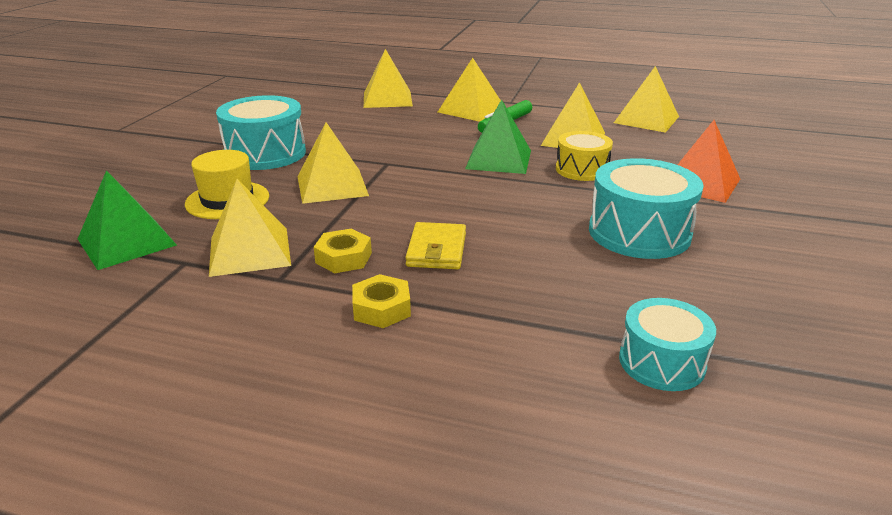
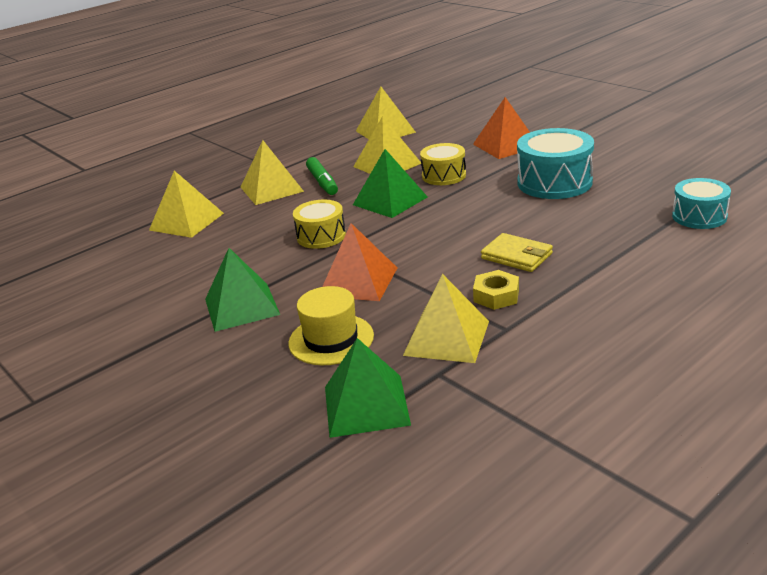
camera: 55 degrees left, 0 degrees up
(265, 153) = (241, 306): turquoise drum -> green pyramid
(332, 185) = (358, 281): yellow pyramid -> orange pyramid
(381, 308) = (582, 292): yellow nut -> none
(403, 150) = (321, 236): none -> yellow drum

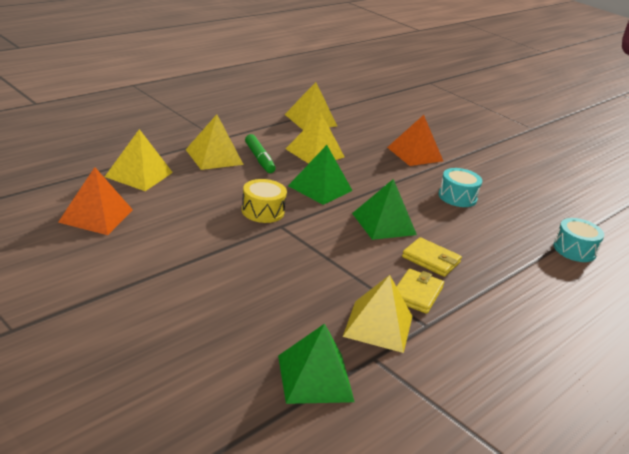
camera: 10 degrees left, 0 degrees up
(241, 306) = (197, 267): green pyramid -> green pyramid (383, 224)
(331, 339) = (279, 311): yellow hat -> none
(358, 281) = (298, 260): orange pyramid -> orange pyramid (96, 215)
(444, 175) = (364, 173): yellow drum -> none
(496, 296) = (416, 294): yellow nut -> yellow wallet
(554, 182) = (457, 197): turquoise drum -> turquoise drum, size x0.63

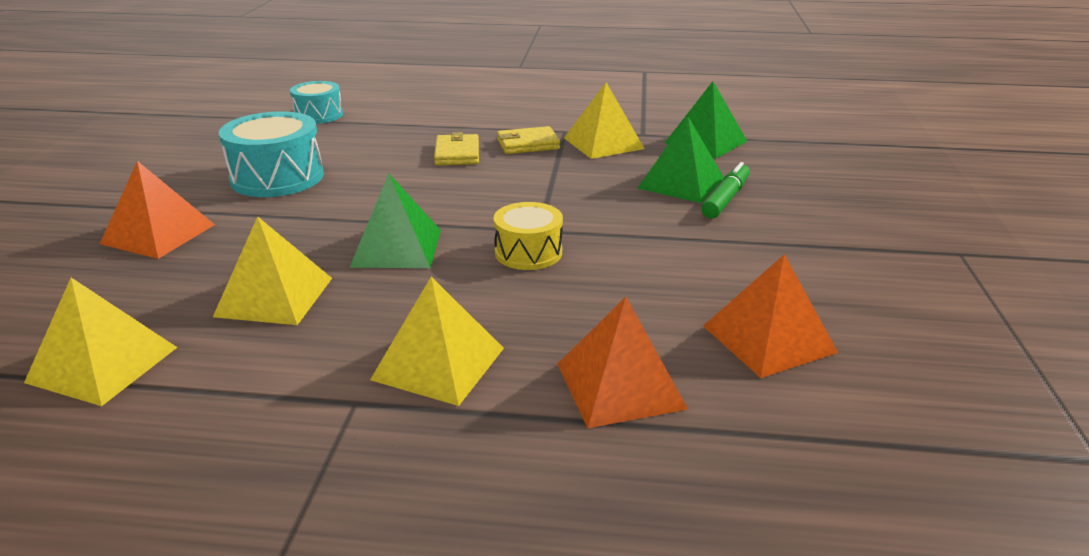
camera: 125 degrees left, 0 degrees up
(139, 174) = (619, 385): yellow pyramid -> orange pyramid
(259, 159) = (377, 325): green marker -> green marker (725, 199)
(383, 224) = (423, 189): green pyramid -> green pyramid (681, 183)
(457, 197) = (277, 177): turquoise drum -> turquoise drum, size x1.59

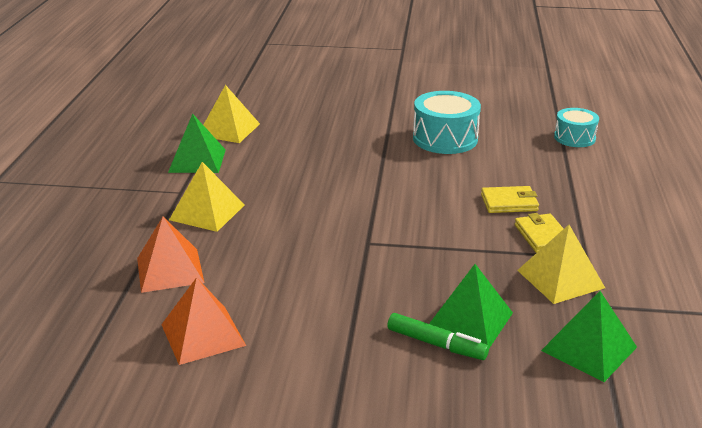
camera: 90 degrees right, 0 degrees up
(158, 234) = (359, 117): orange pyramid -> none
(274, 297) = (283, 159): yellow pyramid -> none
(396, 248) = (340, 190): green pyramid -> green pyramid (197, 160)
(528, 252) = (332, 238): yellow drum -> none

